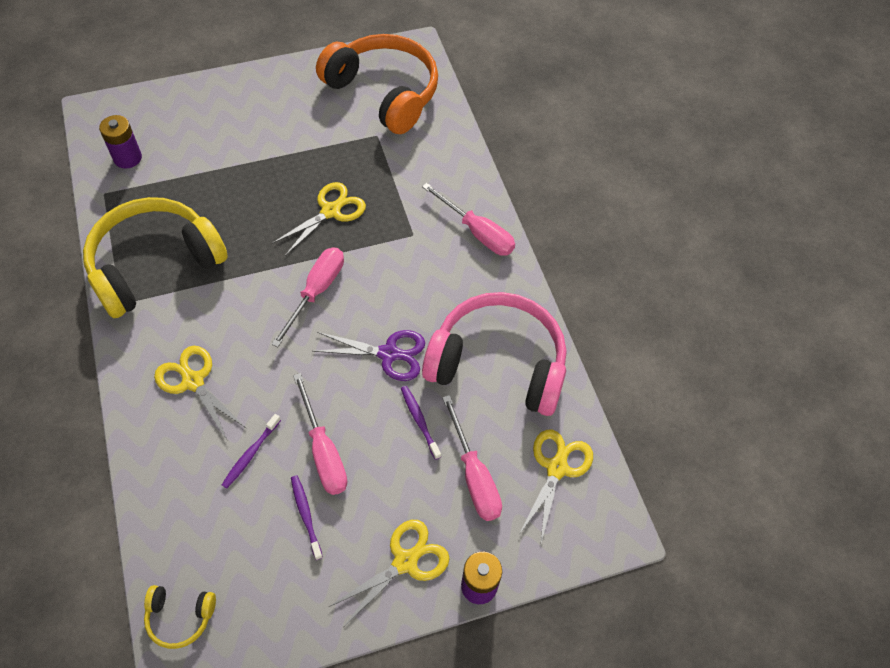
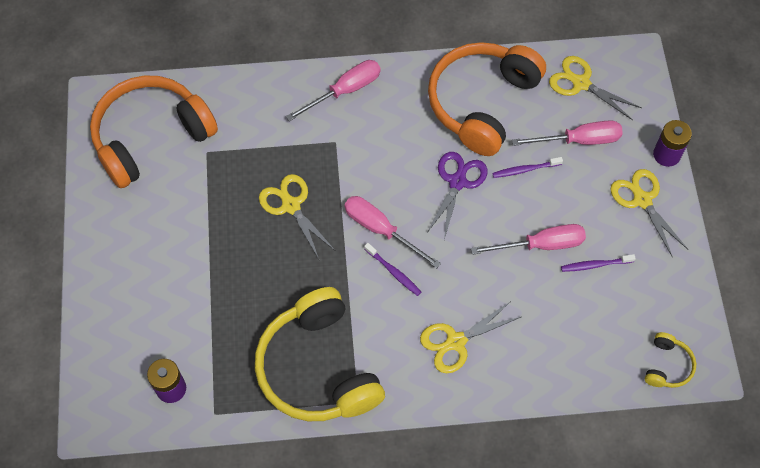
camera: 75 degrees left, 5 degrees up
(251, 454) = (534, 300): purple toothbrush -> purple toothbrush (393, 272)
(498, 363) = (482, 103): pink headphones -> orange headphones

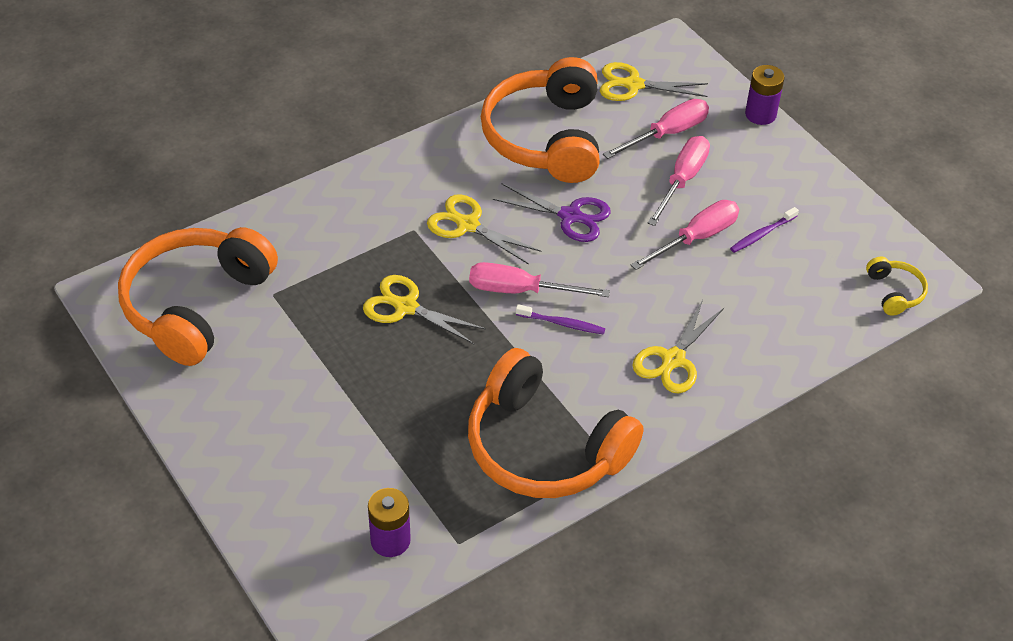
camera: 30 degrees left, 15 degrees down
(318, 368) = (544, 447): yellow headphones -> orange headphones
(345, 91) = (391, 180): pink screwdriver -> pink screwdriver (682, 180)
(457, 182) = (570, 216): purple scissors -> purple scissors turned 120 degrees clockwise
(525, 170) = (632, 179): purple toothbrush -> none
(642, 200) = (765, 161): yellow scissors -> yellow scissors (467, 225)

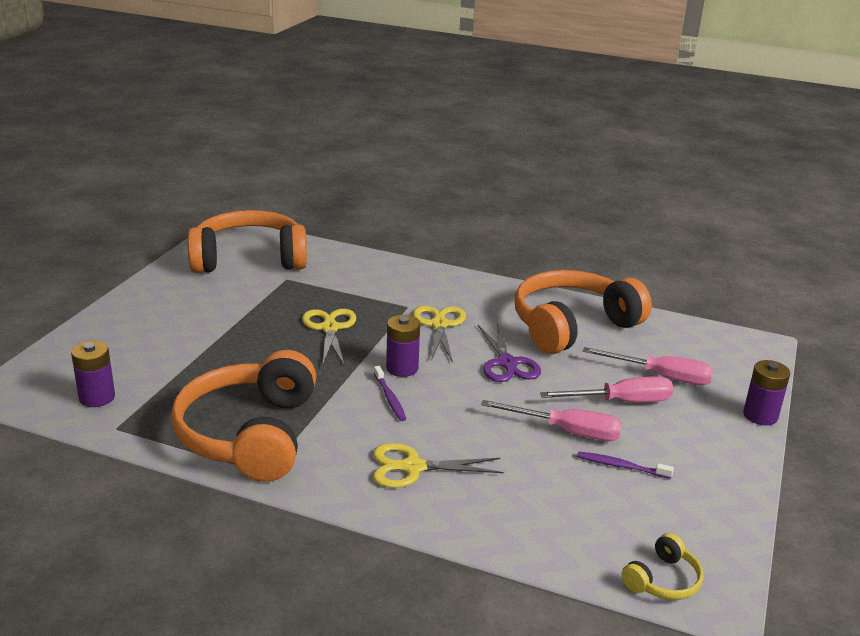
camera: 55 degrees right, 20 degrees down
(520, 290) = (402, 368): pink screwdriver -> purple battery
(633, 85) = (687, 343): yellow scissors -> none

